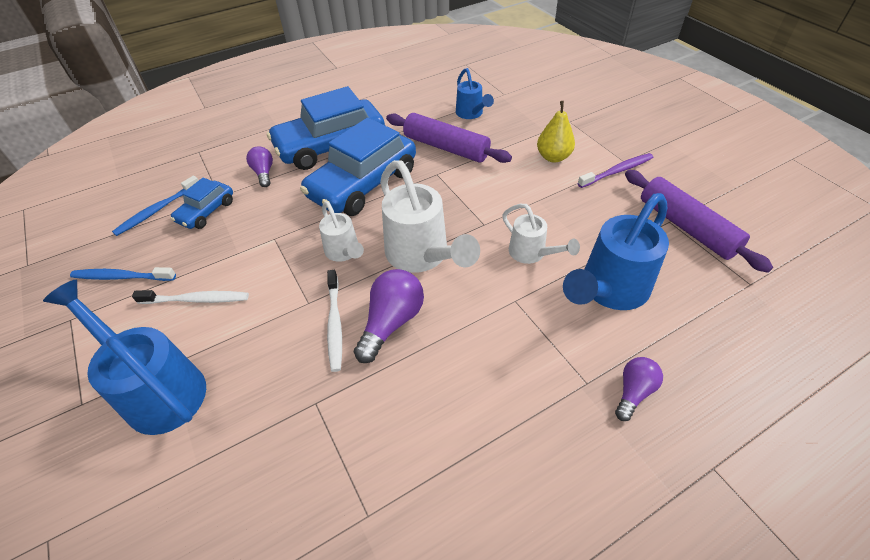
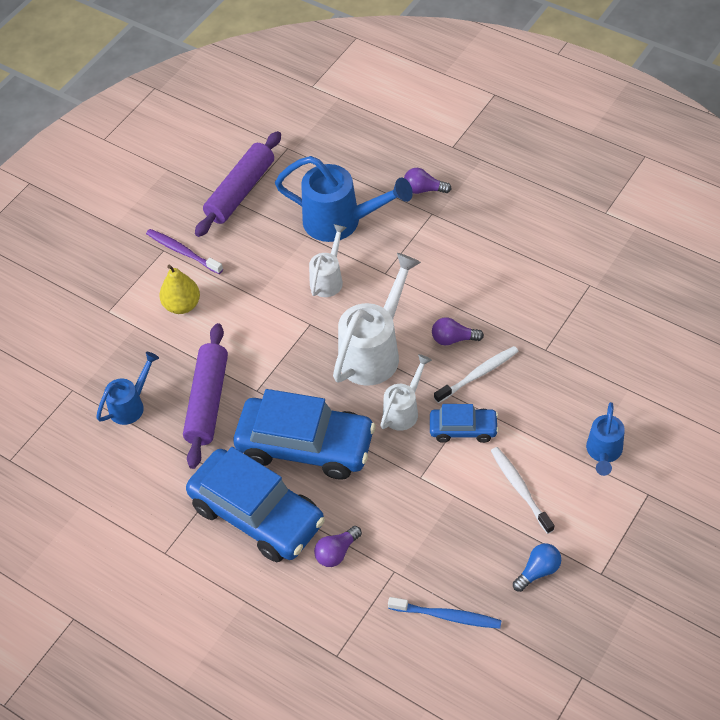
camera: 115 degrees left, 5 degrees up
(122, 277) = (538, 571): blue toothbrush -> blue light bulb
(158, 388) = (603, 453): blue watering can -> blue watering can, size x0.56
(206, 211) = (422, 565): blue car -> blue car (463, 429)
(391, 322) = (453, 339): purple light bulb -> purple light bulb, size x0.62

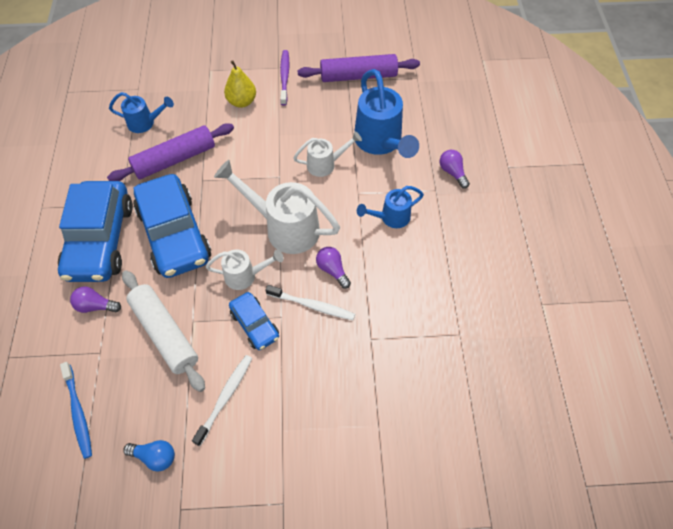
camera: 50 degrees right, 5 degrees up
(374, 351) = (284, 227): white watering can -> white watering can turned 150 degrees counterclockwise
(415, 506) = (165, 333): none -> white rolling pin
(603, 453) = (300, 442): blue watering can -> blue watering can (390, 218)

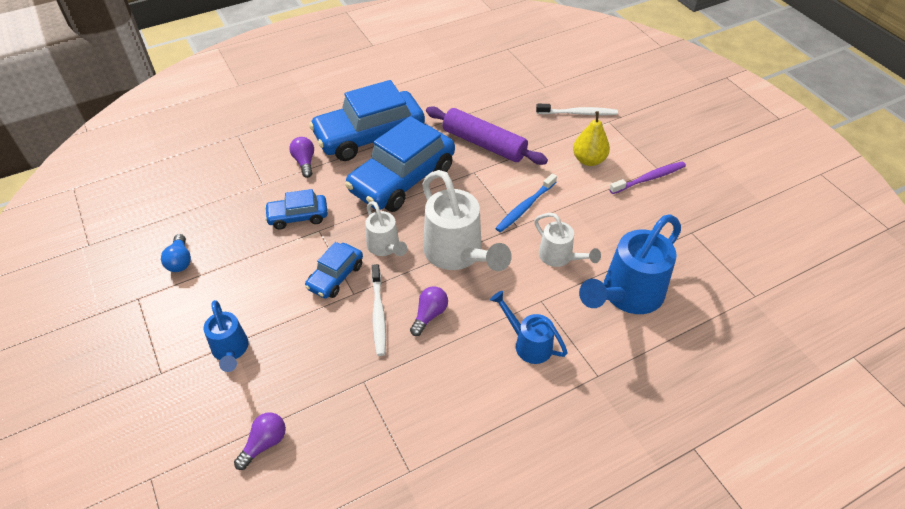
camera: 65 degrees right, 10 degrees down
(78, 412) = (204, 196): blue toothbrush -> blue toothbrush (525, 207)
(145, 123) = (510, 108): blue watering can -> blue watering can (231, 351)
(165, 333) = (298, 217): white rolling pin -> blue car
(225, 398) = (251, 286): white toothbrush -> white toothbrush (578, 113)
(284, 227) = (458, 255): white watering can -> white watering can turned 150 degrees clockwise
(358, 76) = (706, 239): purple rolling pin -> none
(452, 172) = (637, 385): purple light bulb -> purple light bulb (264, 443)

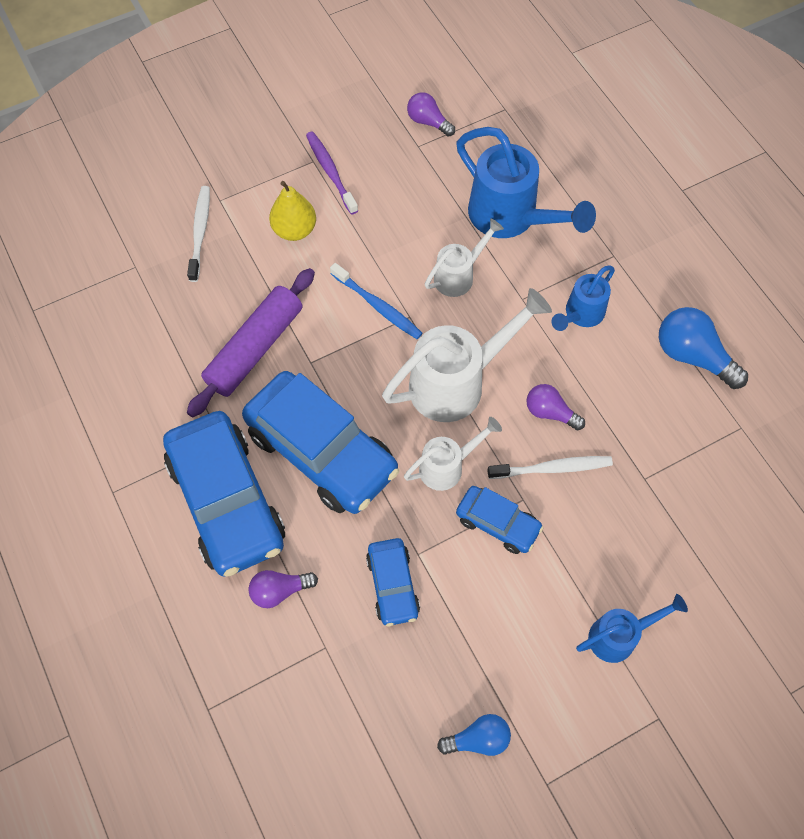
camera: 90 degrees left, 15 degrees up
(264, 443) = (733, 574): purple light bulb -> purple light bulb (428, 122)
(488, 435) = (692, 356): none -> blue light bulb

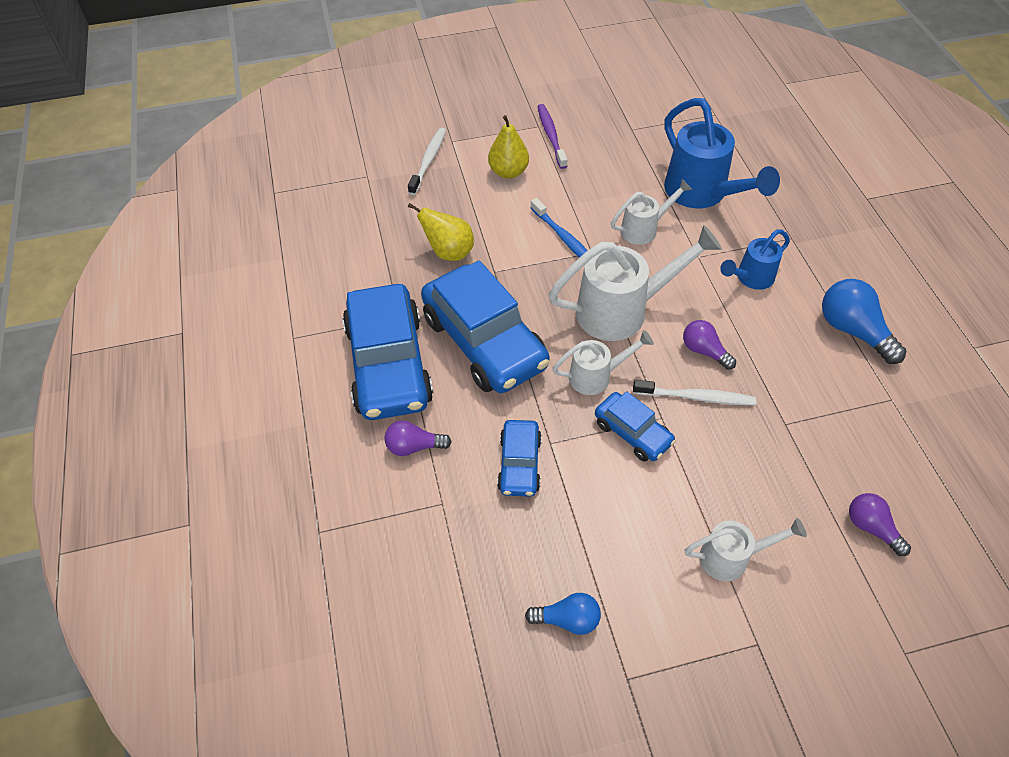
camera: 15 degrees right, 10 degrees down
(255, 348) = (449, 252): purple rolling pin -> yellow pear
(428, 122) = (645, 113): purple light bulb -> purple light bulb (871, 527)
(619, 636) = (732, 557): blue watering can -> white watering can

